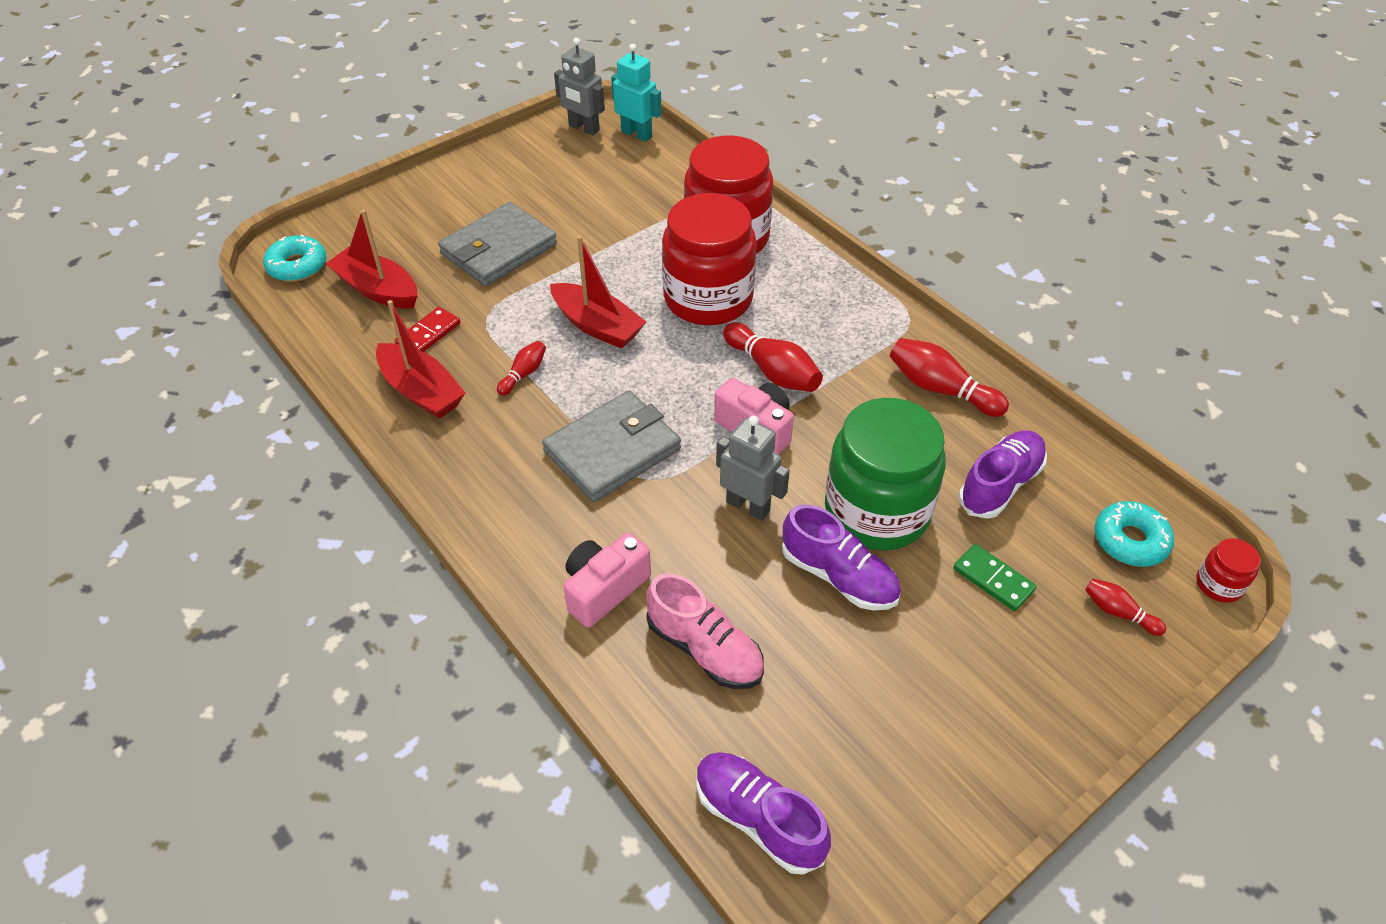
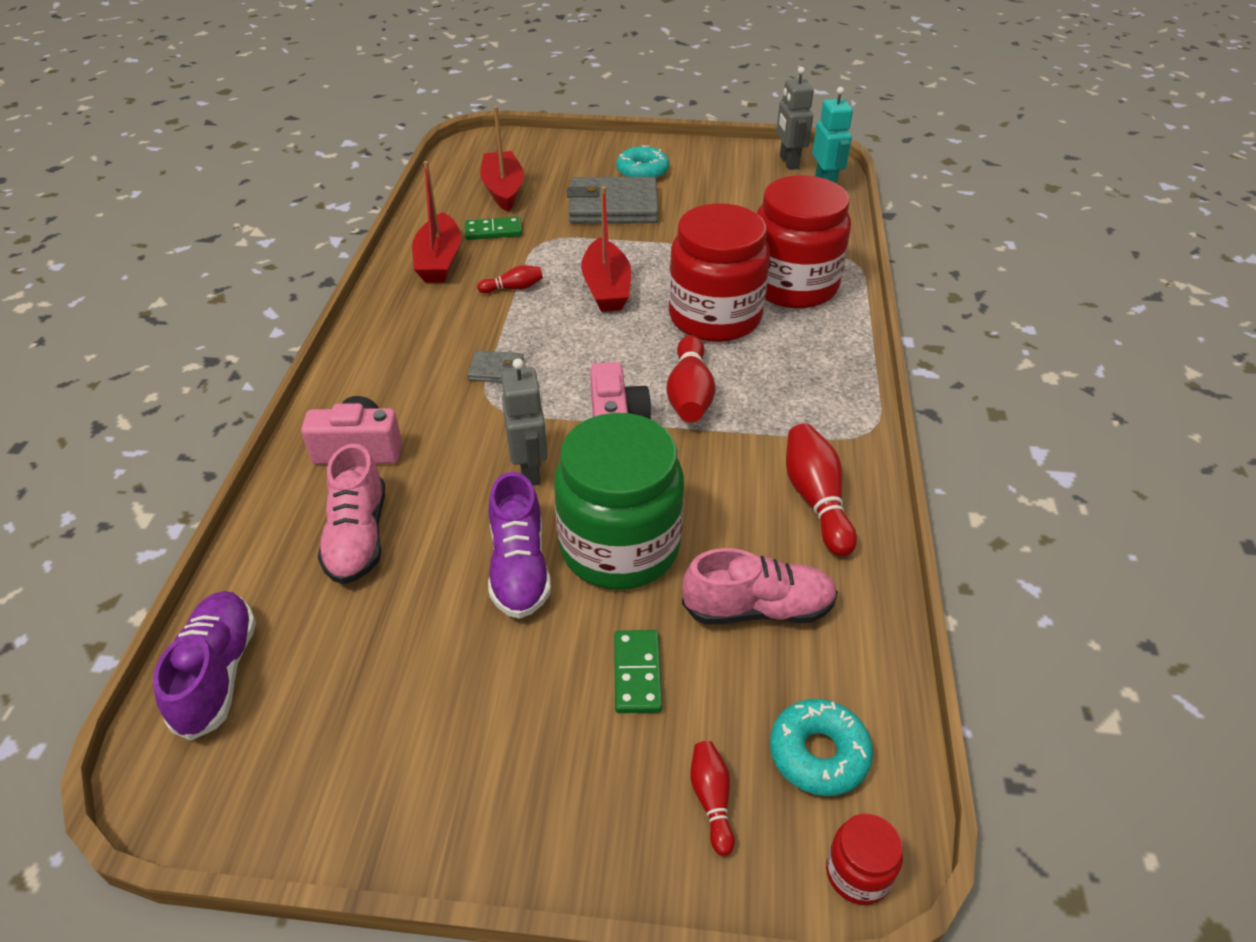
camera: 45 degrees right, 5 degrees down
(297, 266) = (479, 153): turquoise donut -> turquoise donut (642, 171)
(428, 334) = (493, 231): red domino -> green domino
(612, 450) = (496, 370): grey wallet -> grey wallet, size x0.46
(1000, 484) = (758, 609): purple shoe -> pink shoe

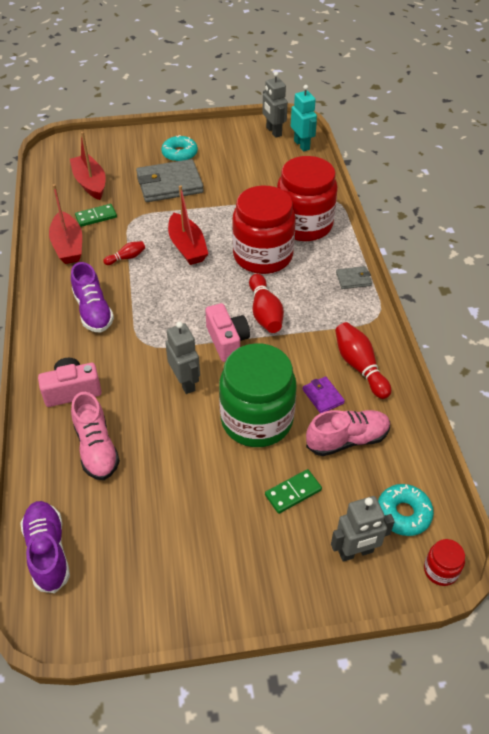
camera: 15 degrees left, 5 degrees up
(496, 370) = (138, 319): grey wallet -> grey wallet (353, 279)
(519, 567) = (202, 445): purple shoe -> purple shoe (93, 311)
(637, 673) = (293, 493): green domino -> green domino turned 75 degrees clockwise
(711, 800) = (356, 552): red bowling pin -> grey robot
(740, 533) = (323, 396): none -> purple wallet

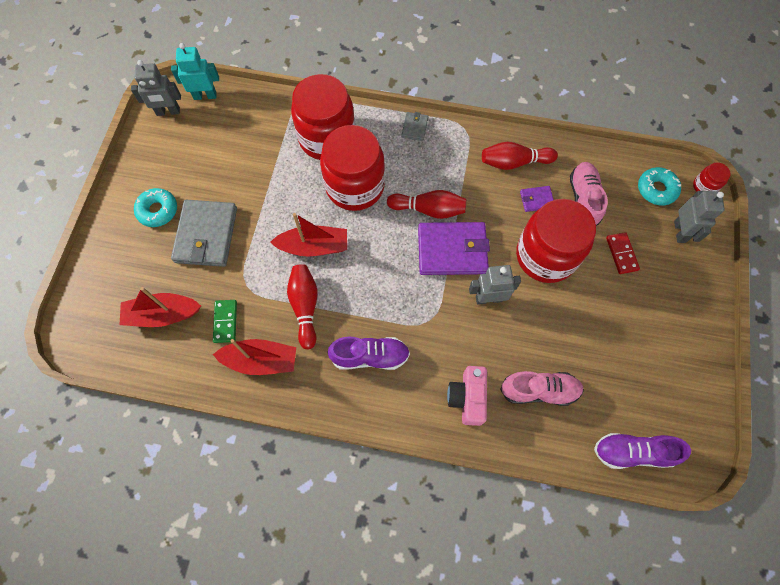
camera: 70 degrees left, 20 degrees up
(126, 258) = (305, 307): red bowling pin -> red bowling pin, size x1.79
(227, 341) = (452, 250): pink camera -> purple wallet
(257, 420) = (546, 256): green jar -> red jar
(293, 493) = (621, 254): green domino -> red domino

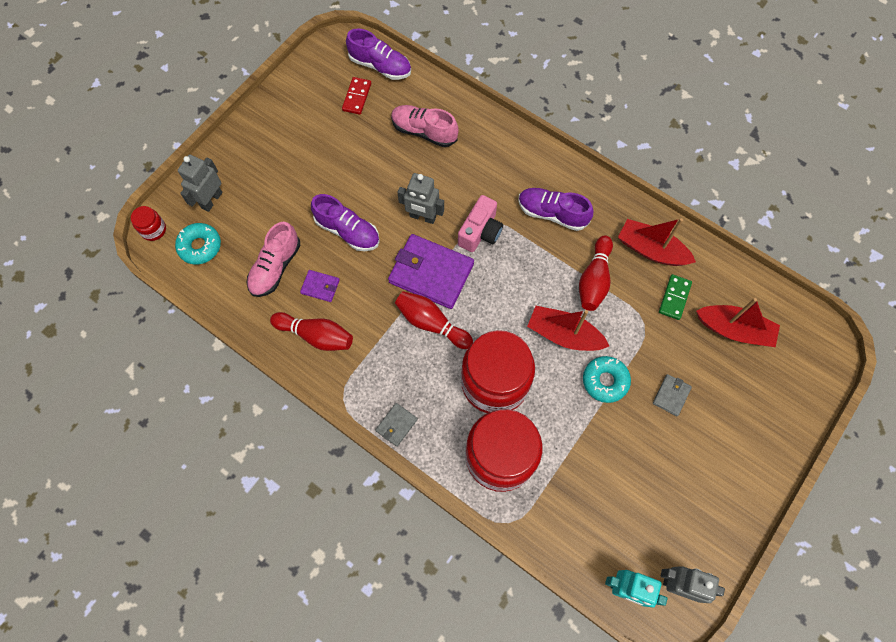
camera: 155 degrees left, 0 degrees up
(158, 210) = (717, 448): turquoise donut -> turquoise donut (605, 381)
(206, 235) = (671, 395): grey wallet -> grey wallet, size x0.46
(467, 398) = (485, 150): pink camera -> pink camera (480, 232)
(546, 256) = (347, 231): red jar -> purple shoe
(621, 254) = (279, 204): red domino -> red domino (357, 97)

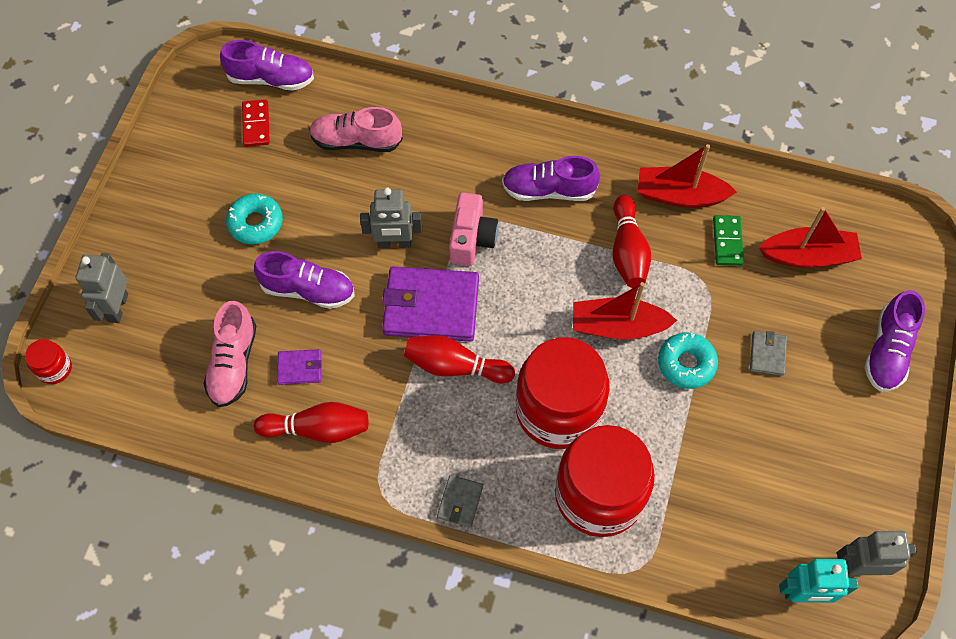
camera: 20 degrees left, 5 degrees down
(200, 246) = (125, 369): turquoise donut -> turquoise donut (256, 223)
(768, 425) = (887, 351): none -> purple shoe

